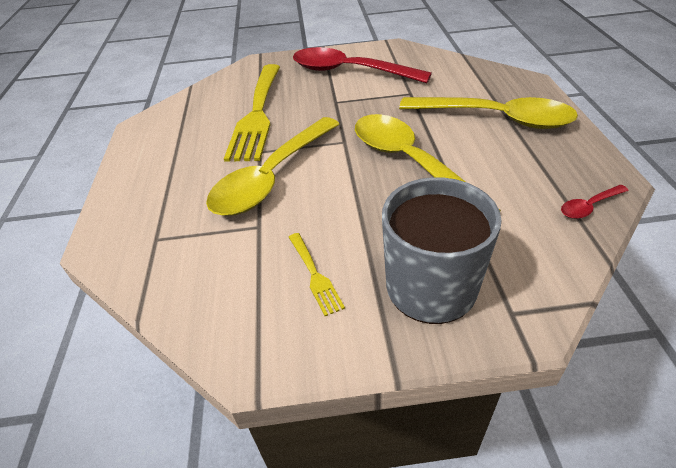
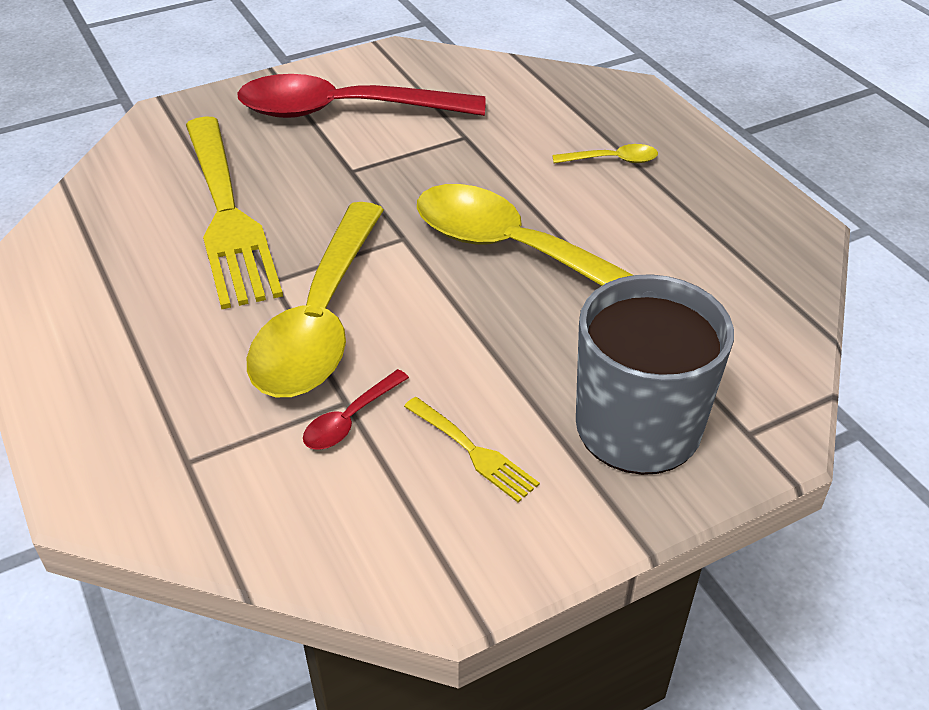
camera: 25 degrees left, 0 degrees up
(496, 118) = (612, 160): yellow spoon -> yellow spoon, size x0.40
(589, 206) = (784, 270): red spoon -> red spoon (350, 419)

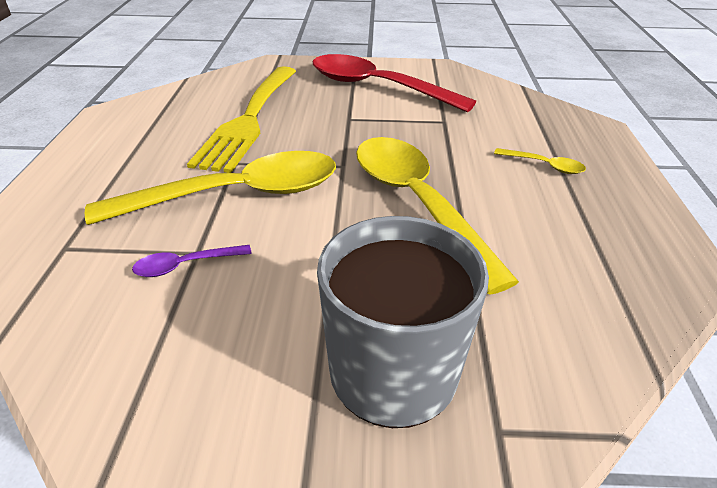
camera: 30 degrees right, 5 degrees down
(321, 320) = (237, 195): yellow spoon -> yellow spoon turned 150 degrees counterclockwise
(350, 419) = (185, 265): red spoon -> purple spoon
(473, 452) = (243, 328): yellow fork -> none

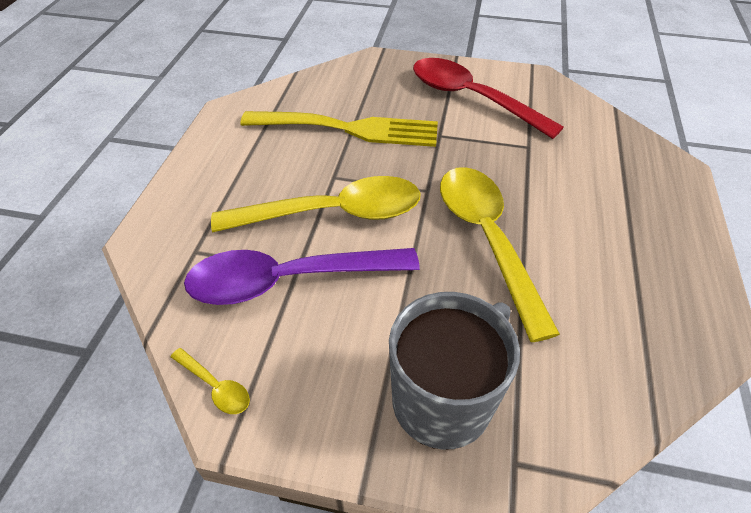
camera: 10 degrees right, 10 degrees up
(185, 265) = (288, 280): purple spoon -> purple spoon, size x2.48
(249, 120) = (349, 129): yellow fork -> yellow fork turned 105 degrees counterclockwise
(544, 166) = (613, 210): yellow spoon -> yellow spoon (215, 387)

